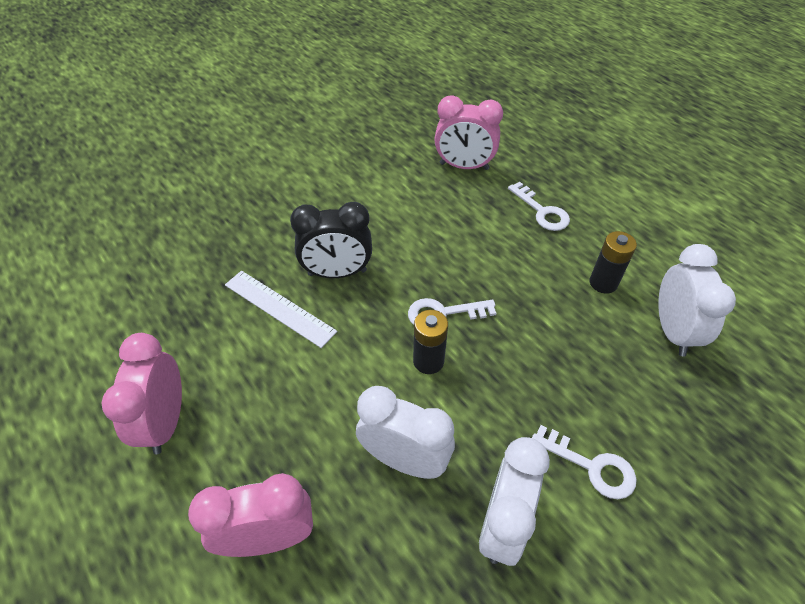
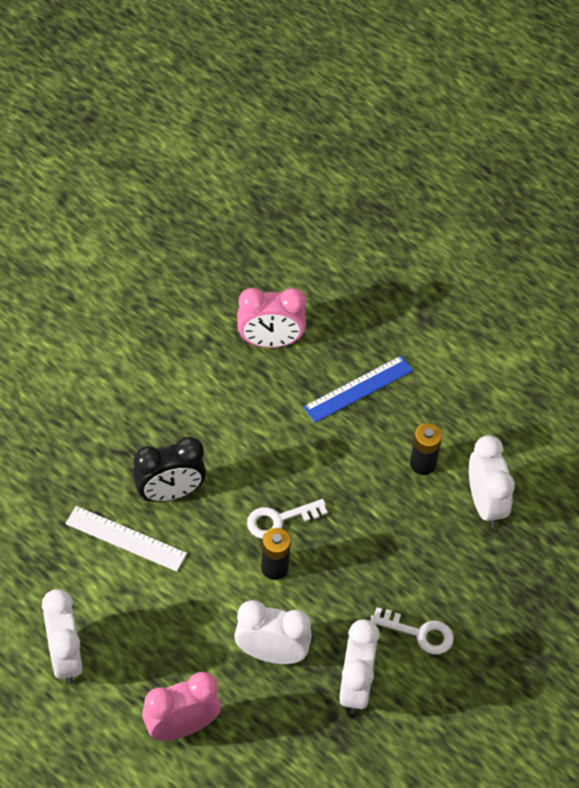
camera: 15 degrees left, 5 degrees up
(166, 422) = (65, 657): pink clock -> white clock
(542, 211) = (358, 389): white key -> blue ruler

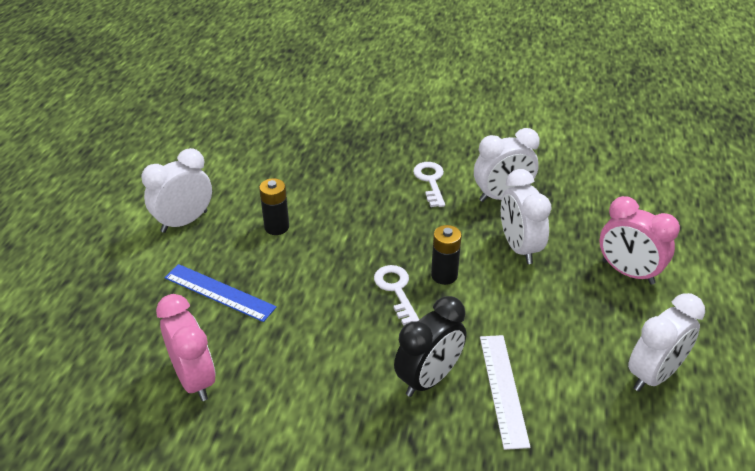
camera: 115 degrees left, 15 degrees down
(169, 493) = (428, 379): black clock -> black clock turned 90 degrees clockwise
(279, 520) = (396, 290): white key -> white key turned 150 degrees counterclockwise
(485, 504) = (292, 184): white clock -> white clock (184, 222)

